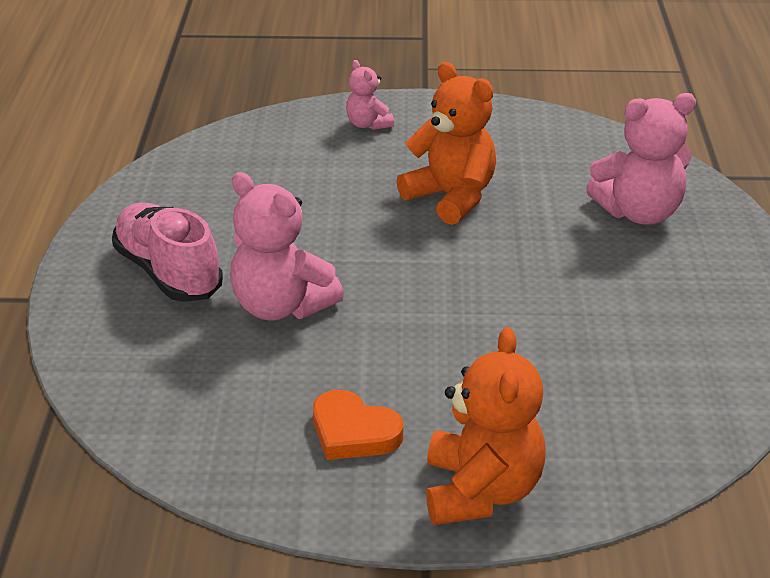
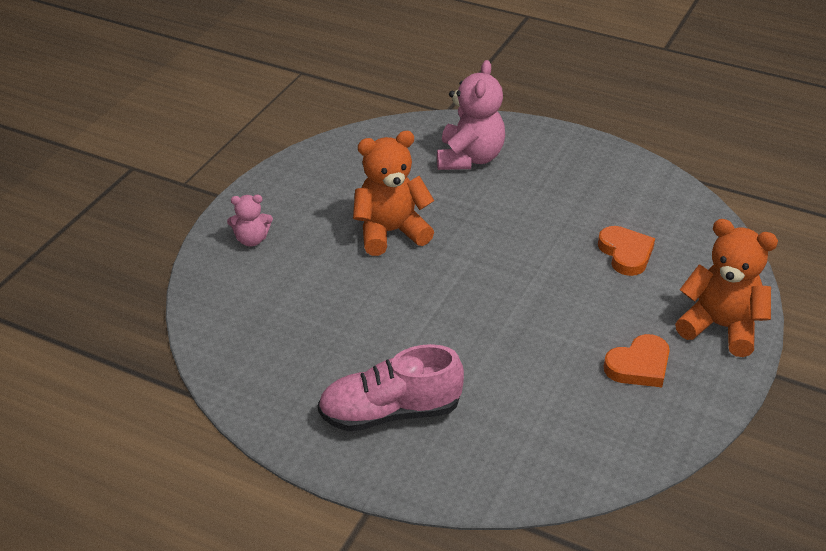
camera: 65 degrees left, 5 degrees up
(281, 306) = (475, 360): pink teddy bear -> none
(564, 375) = (625, 253): none -> orange heart

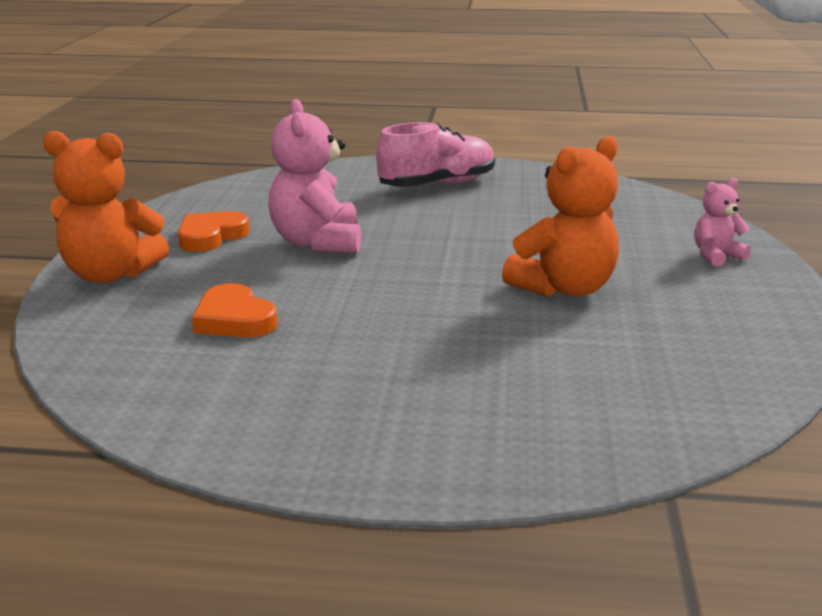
camera: 160 degrees right, 15 degrees down
(469, 158) = (540, 397): pink teddy bear -> pink teddy bear (317, 242)

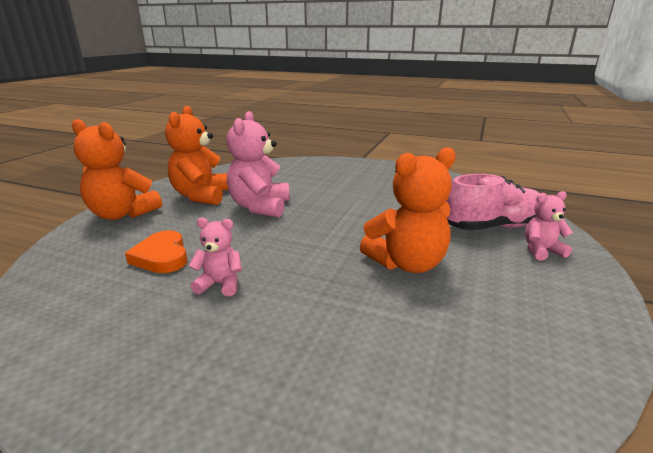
camera: 15 degrees right, 0 degrees up
(211, 236) = (201, 196): orange heart -> orange teddy bear
(345, 338) = (220, 284): none -> pink teddy bear
(437, 185) = (361, 177): pink shoe -> pink shoe (493, 227)

